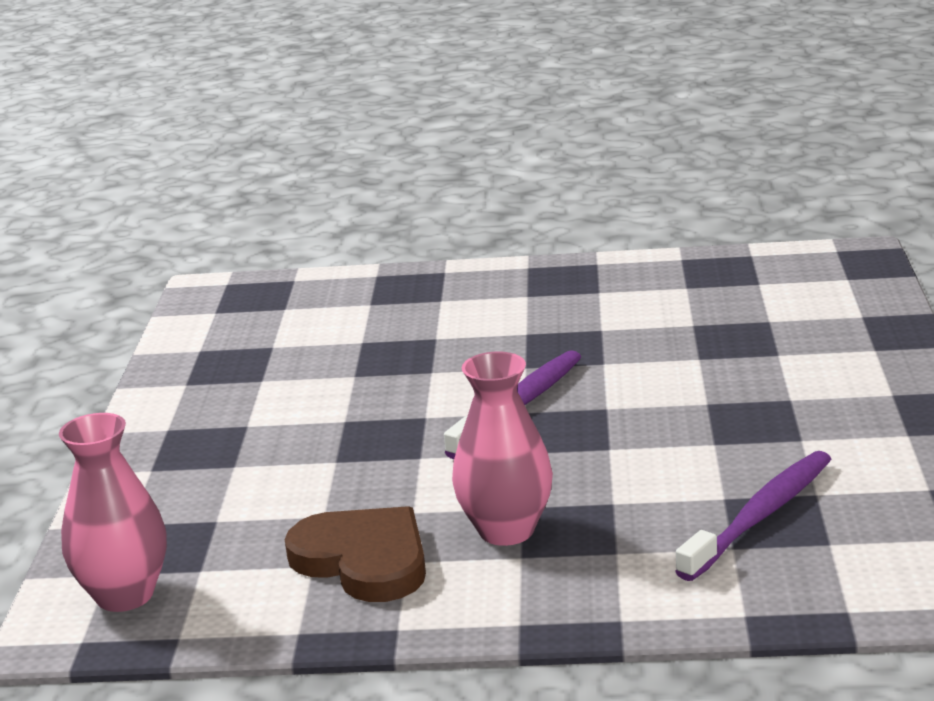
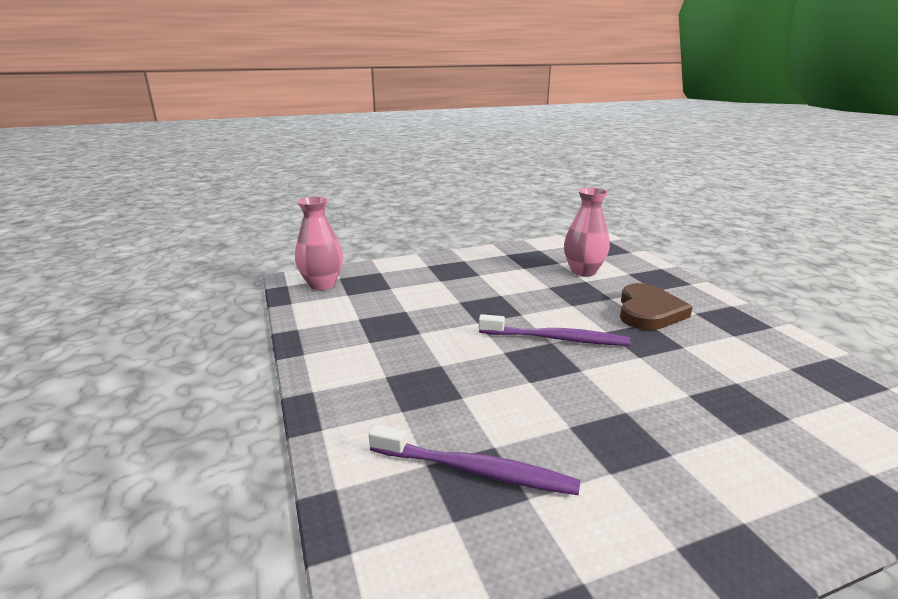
camera: 65 degrees right, 0 degrees up
(364, 560) = (365, 330): brown heart -> brown heart (648, 311)
(506, 530) = (410, 365): pink vase -> pink vase (583, 271)

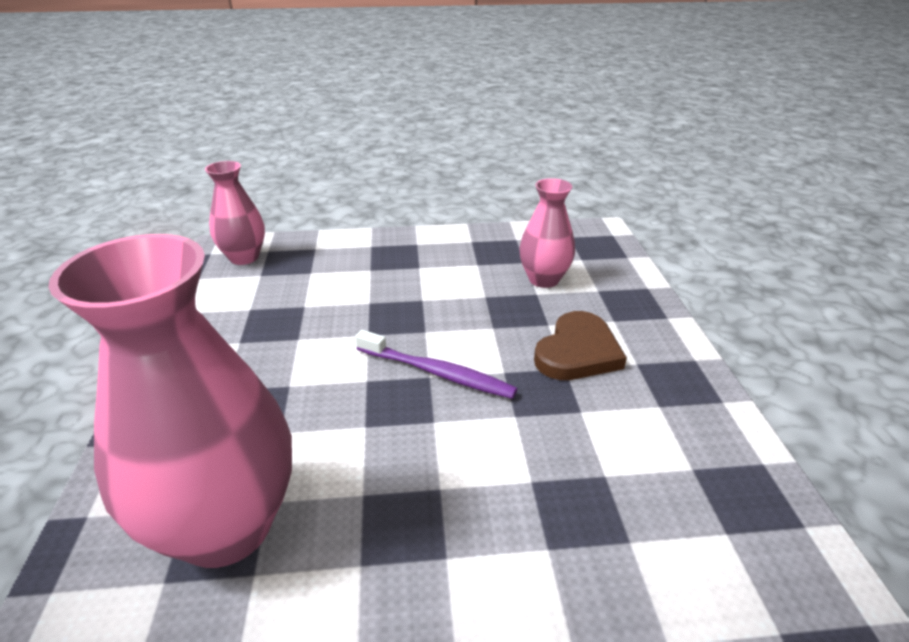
camera: 15 degrees right, 10 degrees up
(474, 470) = (225, 527): purple toothbrush -> pink vase

